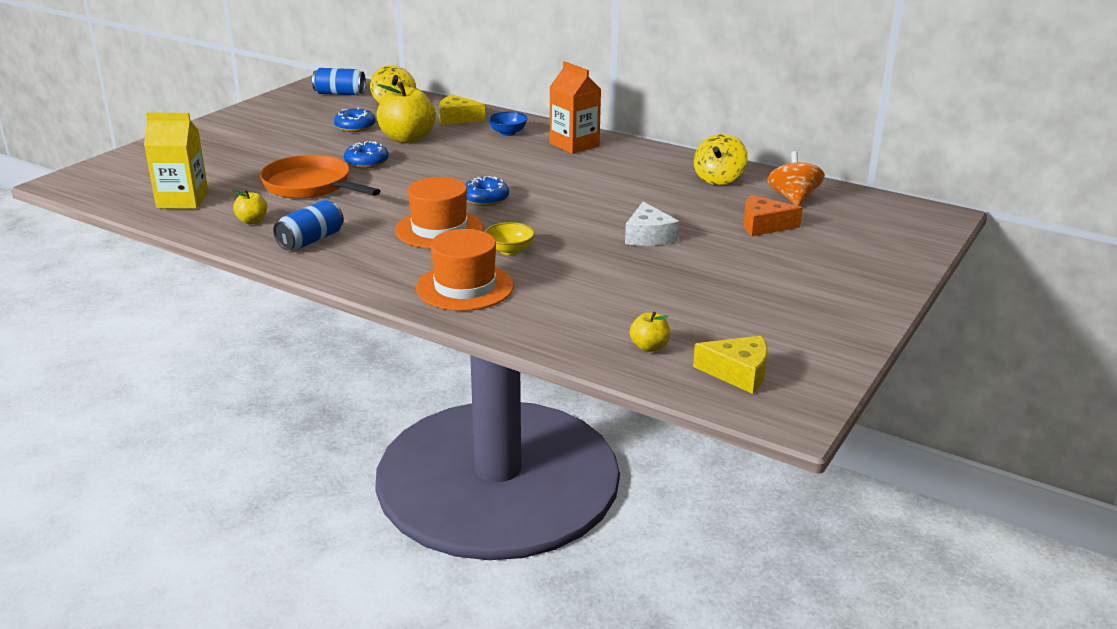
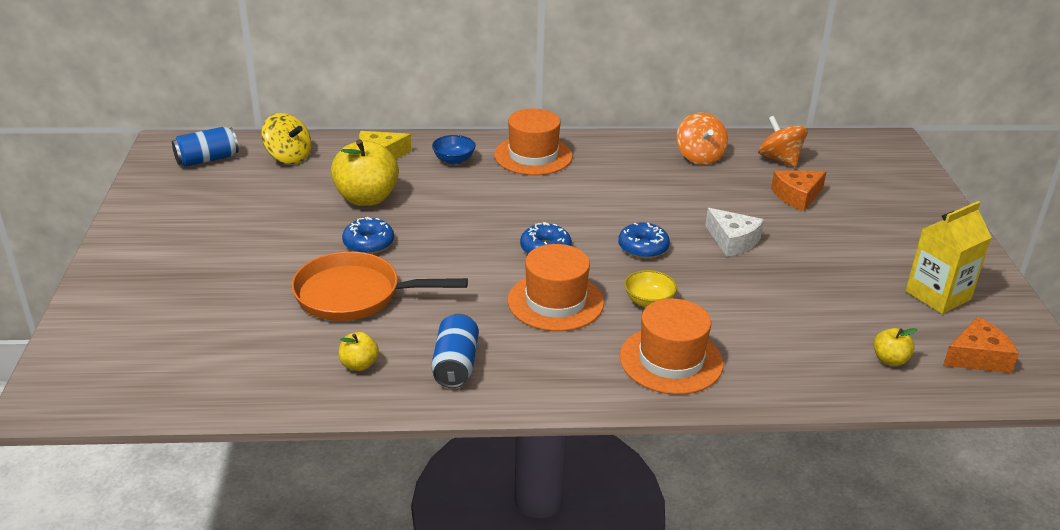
camera: 35 degrees left, 5 degrees up
(182, 200) = (239, 367): yellow carton -> yellow carton (938, 295)
(355, 127) = (289, 200): blue donut -> blue donut (643, 248)
(574, 145) = (533, 156): orange carton -> orange hat
(718, 179) = (699, 156): yellow spinning top -> orange spinning top
(738, 373) = (977, 357): yellow cheese -> orange cheese

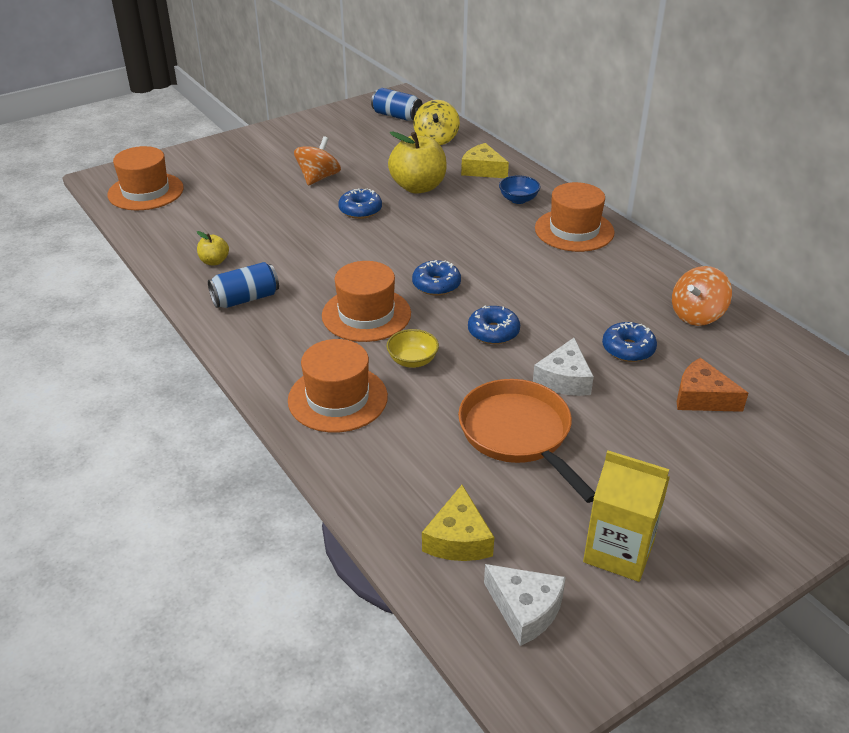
camera: 60 degrees right, 5 degrees up
(133, 372) = (146, 191): none -> orange hat
(355, 295) = (292, 229): orange pan -> orange pan (518, 434)
(717, 200) = (628, 349): none -> blue donut
(779, 159) = (764, 366): orange spinning top -> orange spinning top (318, 178)
(890, 360) = (458, 539): yellow apple -> yellow cheese
(977, 357) = (525, 609): orange cheese -> white cheese

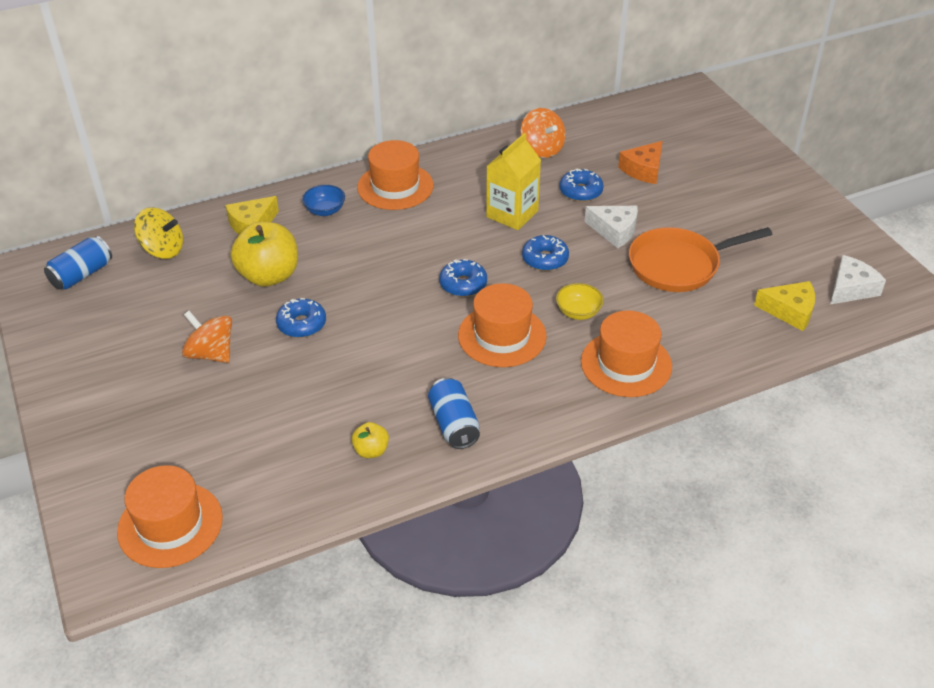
camera: 80 degrees left, 5 degrees up
(618, 551) = (797, 239): yellow carton -> yellow carton (512, 214)

